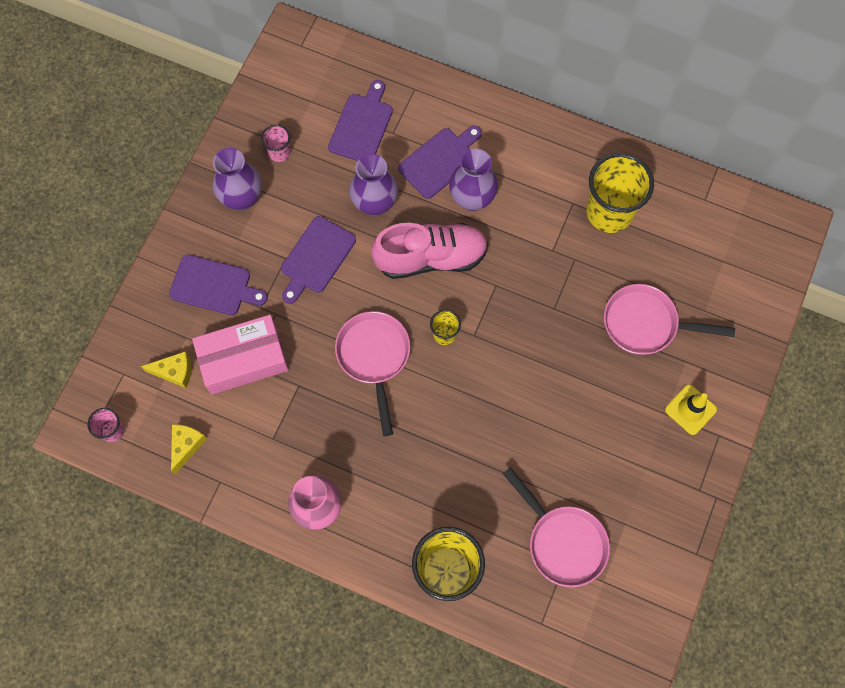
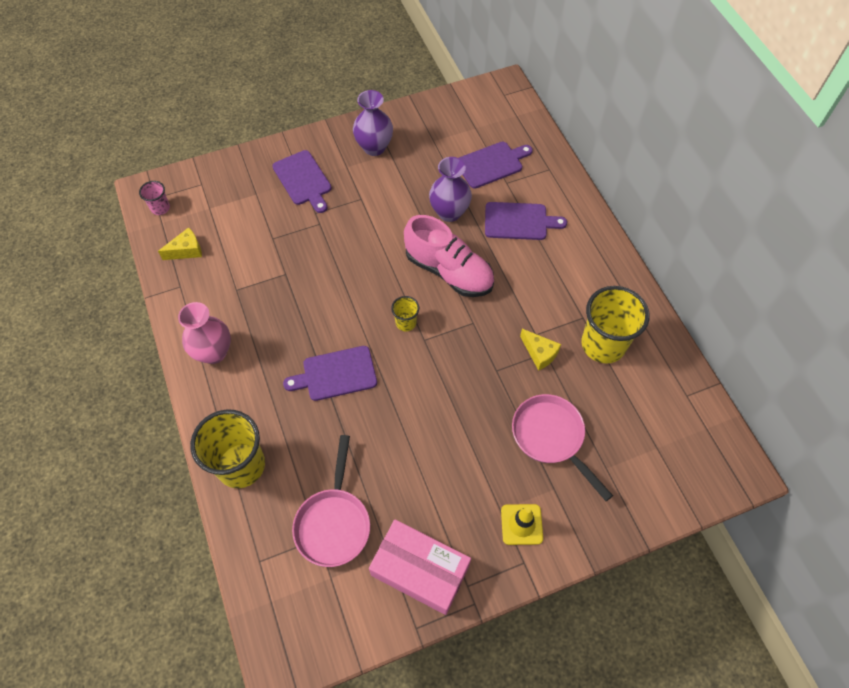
camera: 45 degrees right, 10 degrees down
(174, 372) = (228, 206): yellow cheese -> yellow cheese (539, 353)
(243, 359) = (272, 232): pink box -> pink box (420, 570)
(279, 152) = (424, 140): pink cup -> none
(316, 258) = (379, 213): purple cutting board -> purple cutting board (336, 374)
(374, 357) = (347, 298): pink pan -> none
(472, 199) = (515, 259): purple vase -> none

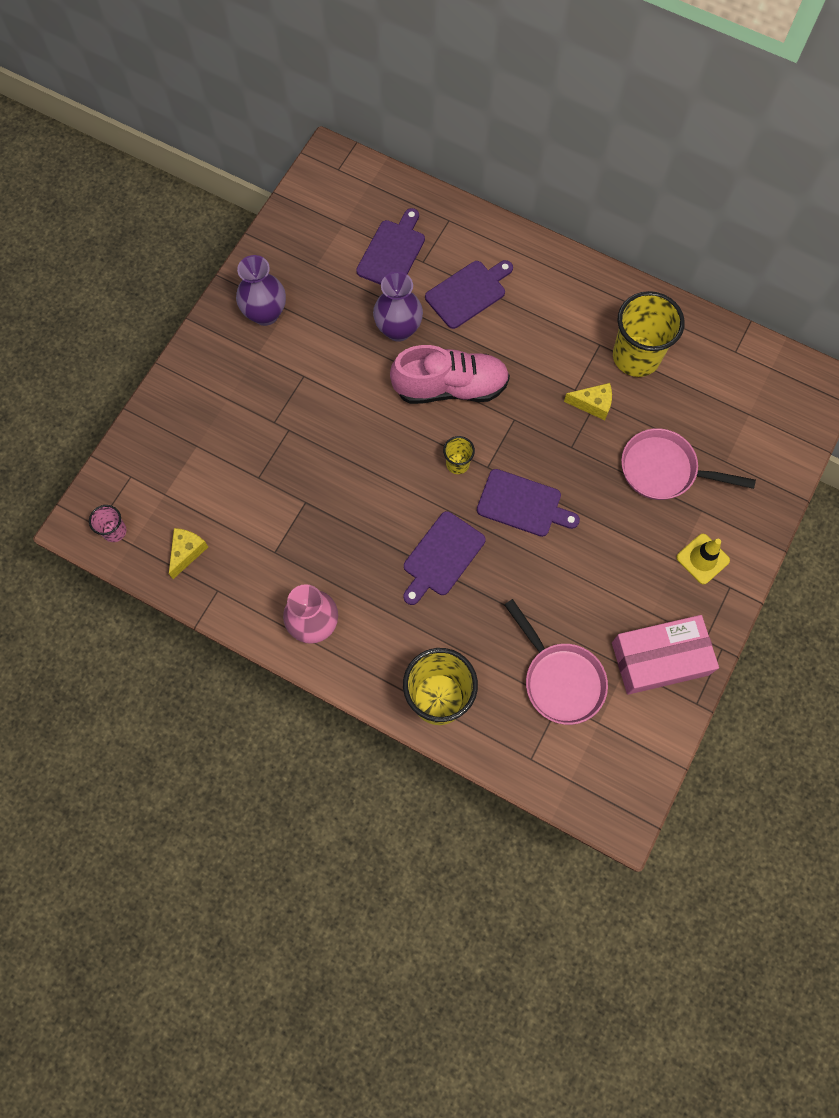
camera: 40 degrees left, 10 degrees up
(303, 180) = (229, 398): purple cutting board -> purple cutting board (523, 504)

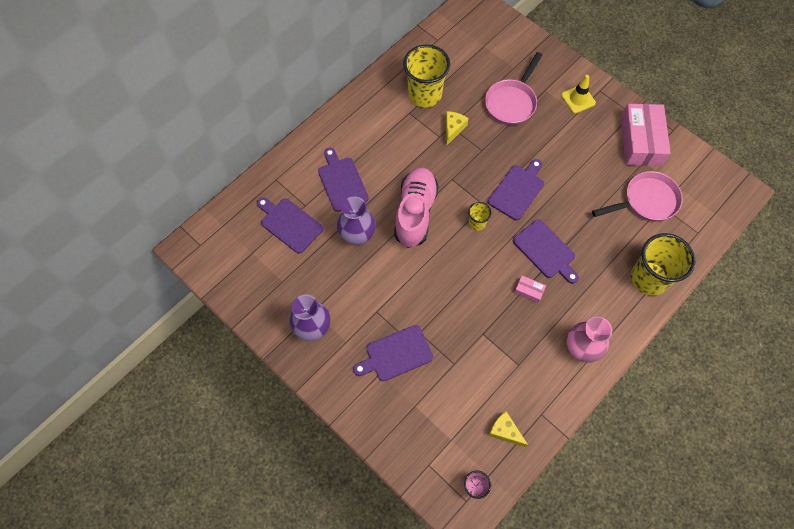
camera: 75 degrees left, 5 degrees down
(255, 410) = (396, 354): none -> purple cutting board
(378, 546) = (529, 291): none -> pink box

